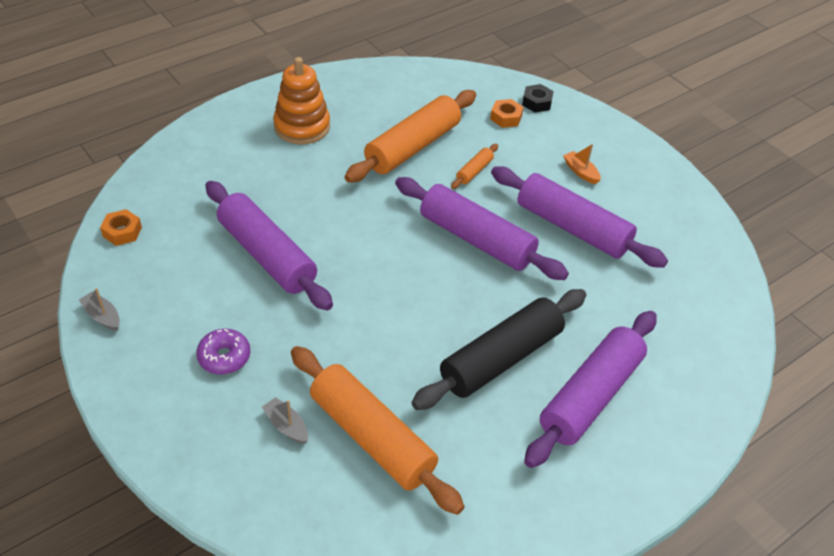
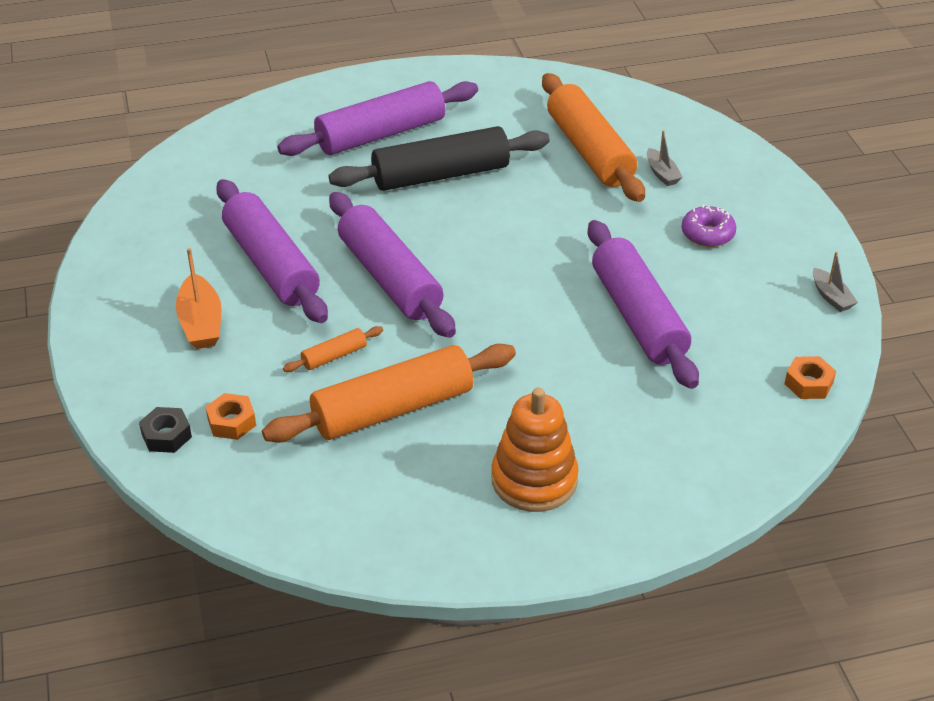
camera: 155 degrees left, 5 degrees down
(580, 172) = (201, 323): orange boat -> orange boat, size x1.61

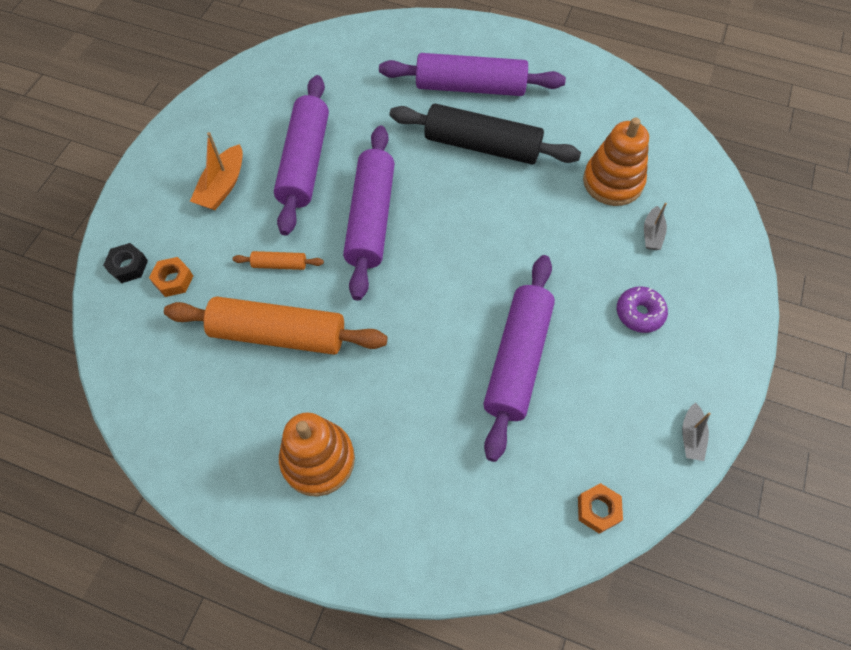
camera: 35 degrees right, 20 degrees up
(590, 151) = (612, 182): orange rolling pin -> orange stacking toy

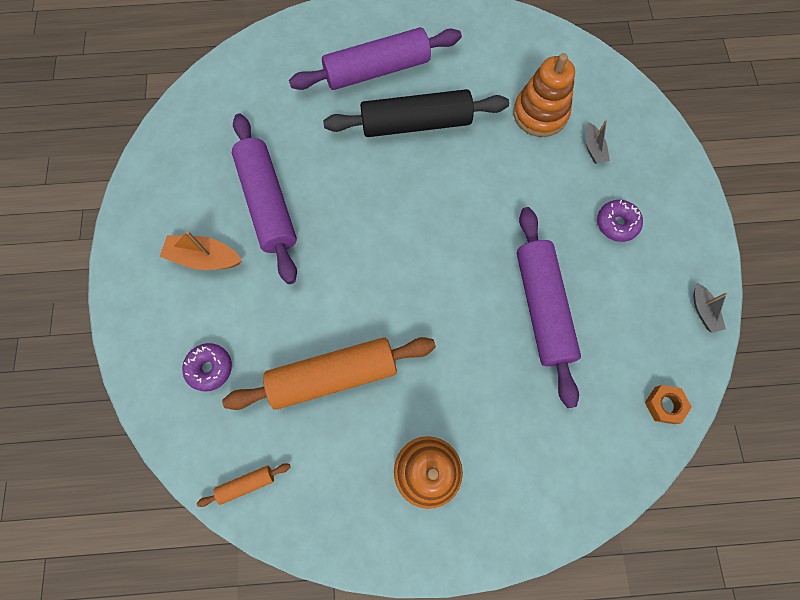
camera: 25 degrees left, 10 degrees up
(128, 266) = (159, 374): black nut -> none
(173, 280) = (210, 368): orange nut -> purple donut
(222, 186) = (204, 258): orange boat -> orange boat turned 105 degrees clockwise
(279, 264) = (298, 311): orange rolling pin -> orange rolling pin (246, 484)
(370, 218) = (355, 233): purple rolling pin -> none

